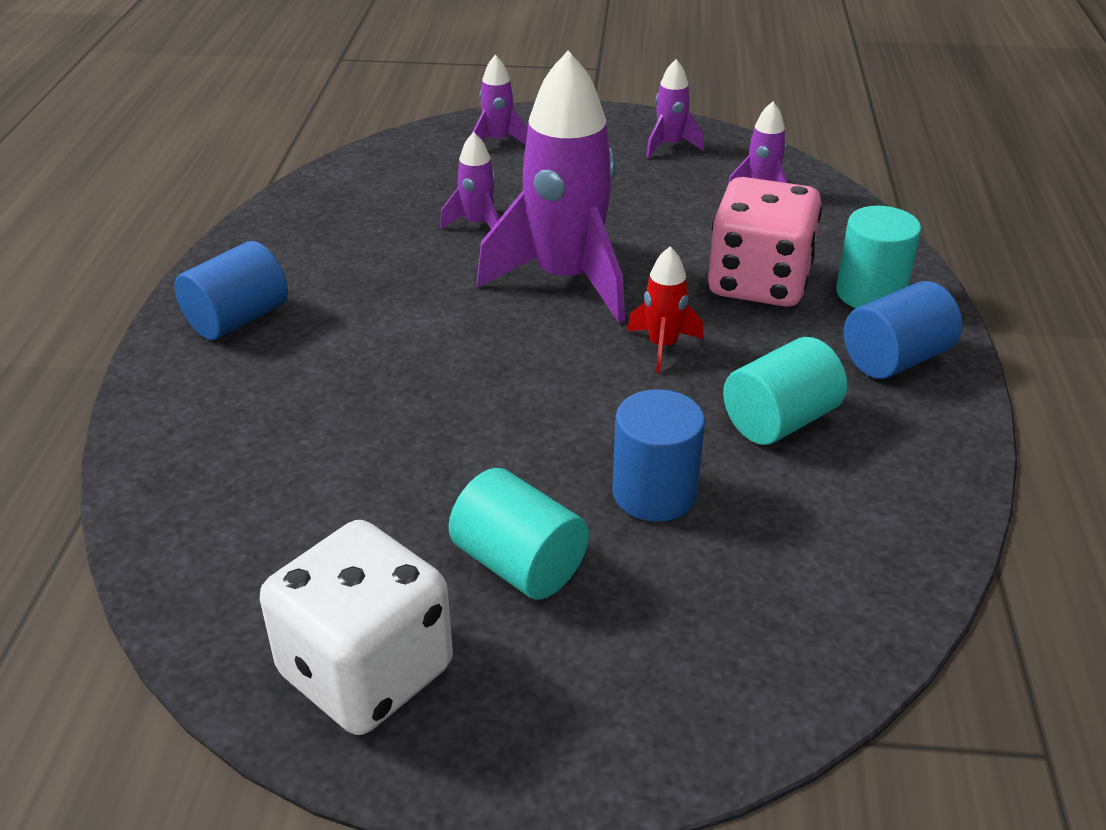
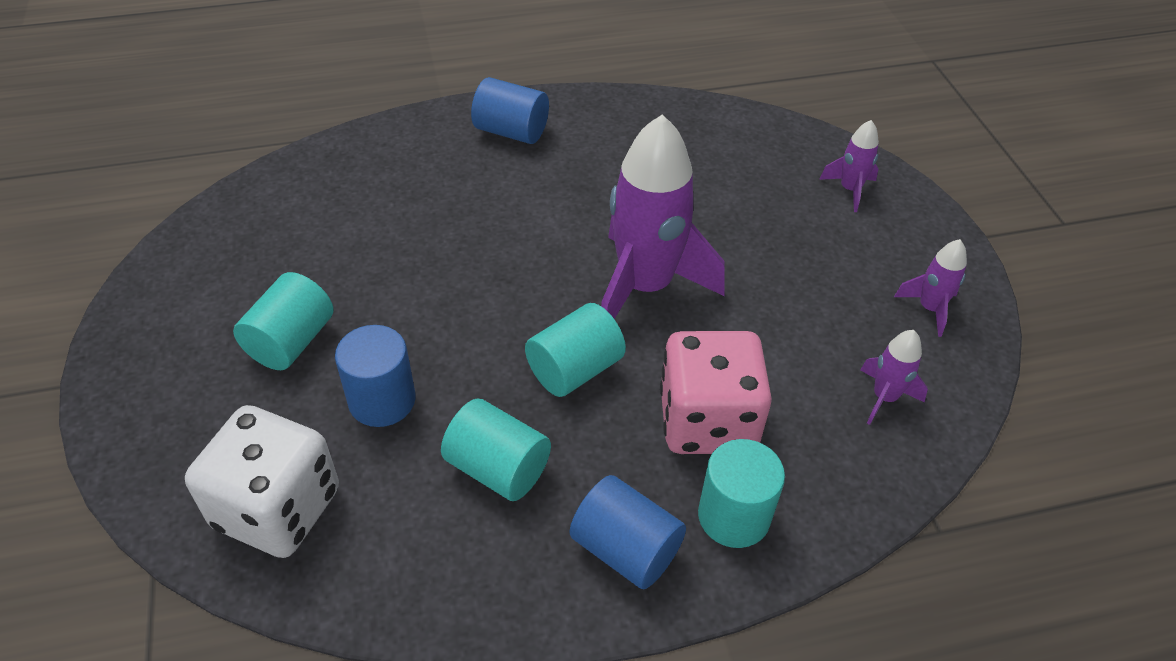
camera: 70 degrees right, 10 degrees up
(366, 671) = (187, 294): white dice -> white dice (277, 508)
(477, 224) = (701, 214): purple rocket -> none
(662, 346) = (574, 369): red rocket -> turquoise cylinder

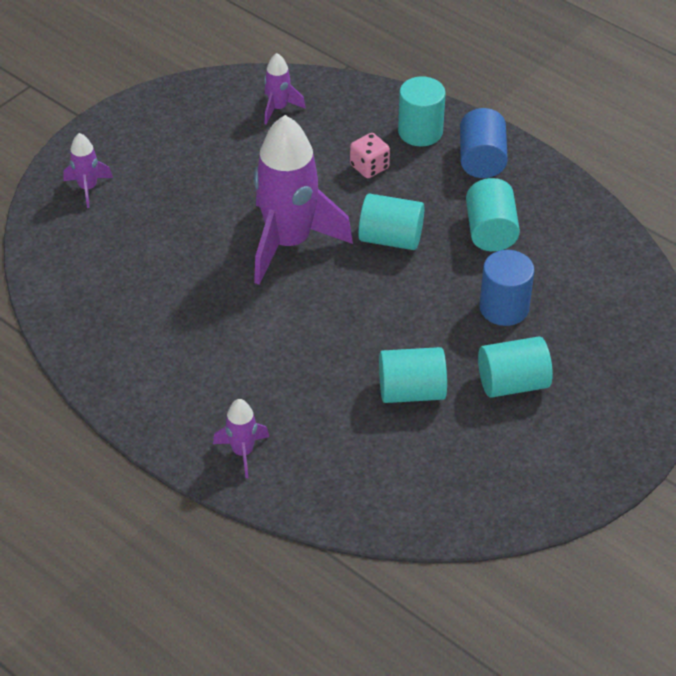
camera: 125 degrees left, 0 degrees up
(277, 508) = (612, 302): white dice -> none
(370, 265) = (411, 391): none -> turquoise cylinder
(511, 131) = (188, 409): blue cylinder -> none
(707, 421) = (369, 167): pink dice -> pink dice, size x0.48
(929, 309) = (183, 114): purple rocket -> purple rocket (243, 452)

